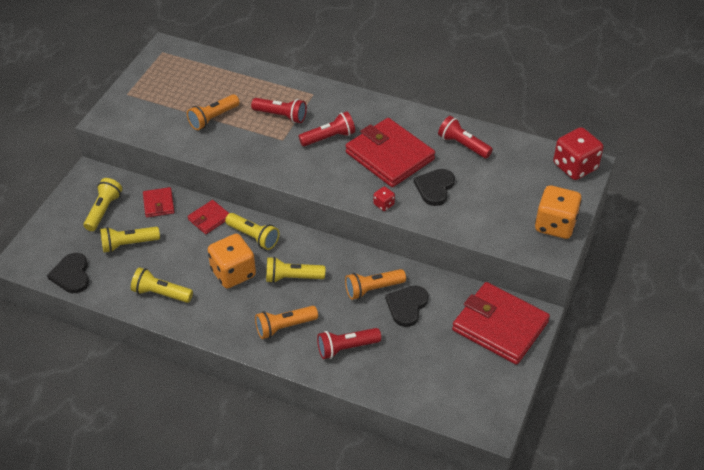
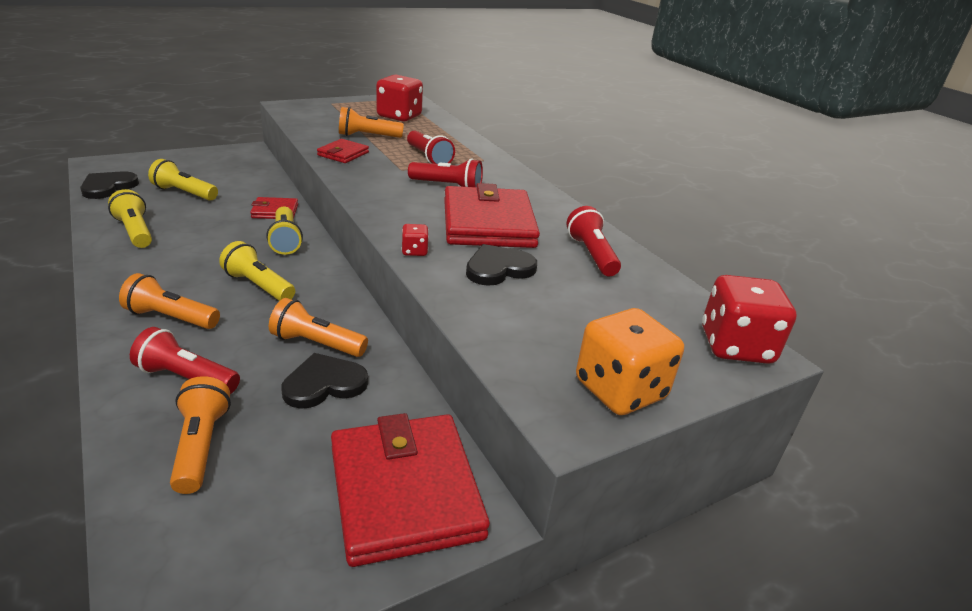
camera: 35 degrees right, 15 degrees down
(103, 210) = (212, 169): yellow flashlight -> none
(158, 204) = (257, 185): red wallet -> red wallet (343, 154)
(196, 78) = (399, 116): none -> red dice
(233, 273) = (217, 252): orange dice -> none
(402, 368) = (201, 446): none -> orange flashlight

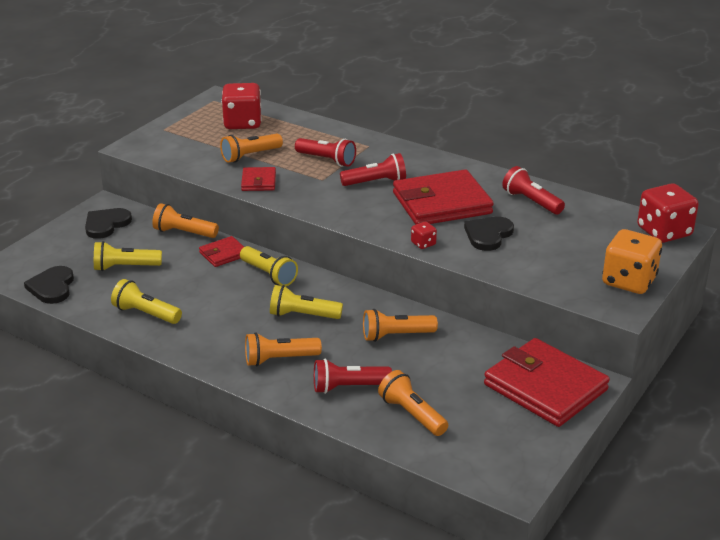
camera: 25 degrees left, 0 degrees up
(271, 186) = (184, 233): none -> orange flashlight
(324, 384) = (433, 356): black heart -> black heart (106, 224)
(488, 223) = (441, 203): red wallet -> red wallet turned 75 degrees counterclockwise

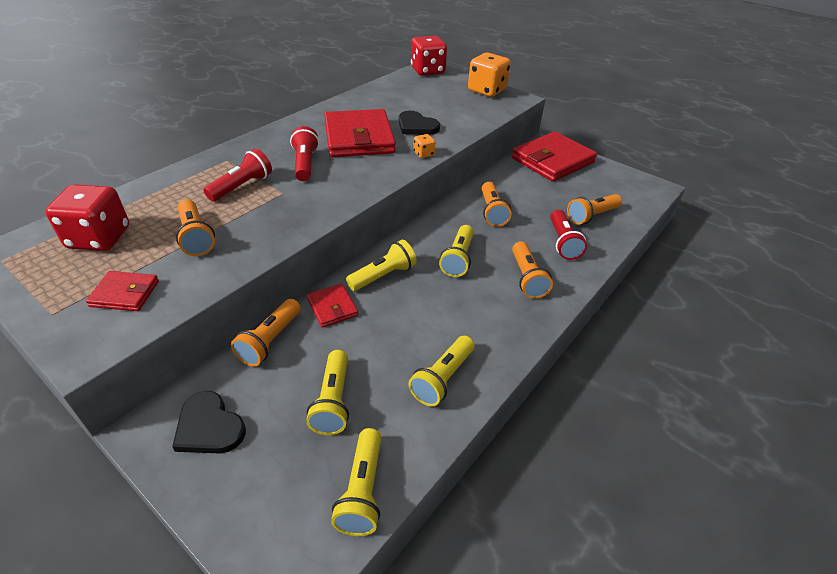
camera: 85 degrees left, 10 degrees up
(52, 287) = (362, 491): black heart -> yellow flashlight
(258, 182) = (265, 234): red wallet -> red wallet (125, 294)
(423, 244) = (423, 154): red dice -> orange dice
(531, 201) = (371, 104): red flashlight -> none

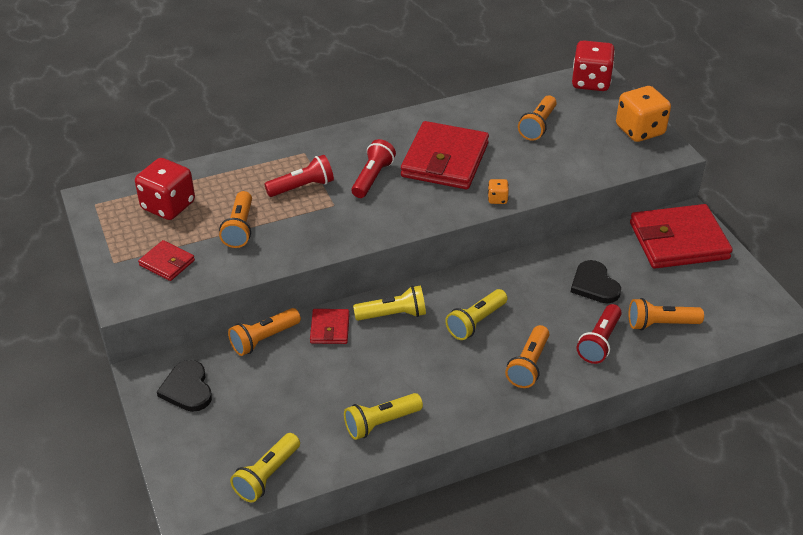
camera: 30 degrees right, 0 degrees up
(333, 401) = (284, 406): yellow flashlight -> none
(416, 126) = (516, 161): black heart -> black heart (594, 285)
(492, 212) = (551, 283): orange flashlight -> orange flashlight (538, 126)

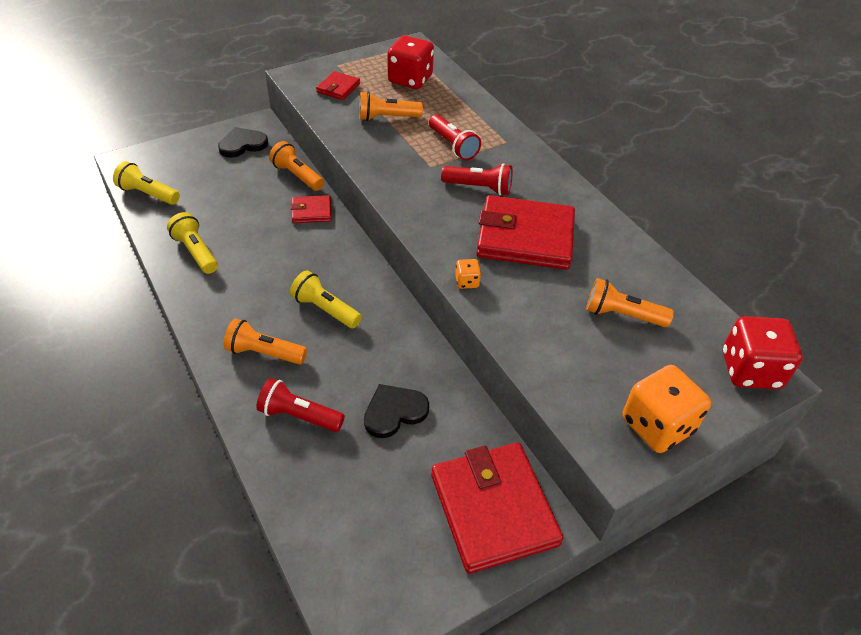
camera: 80 degrees right, 5 degrees up
(393, 315) = (332, 250): yellow flashlight -> none
(660, 324) = (332, 480): orange flashlight -> none

